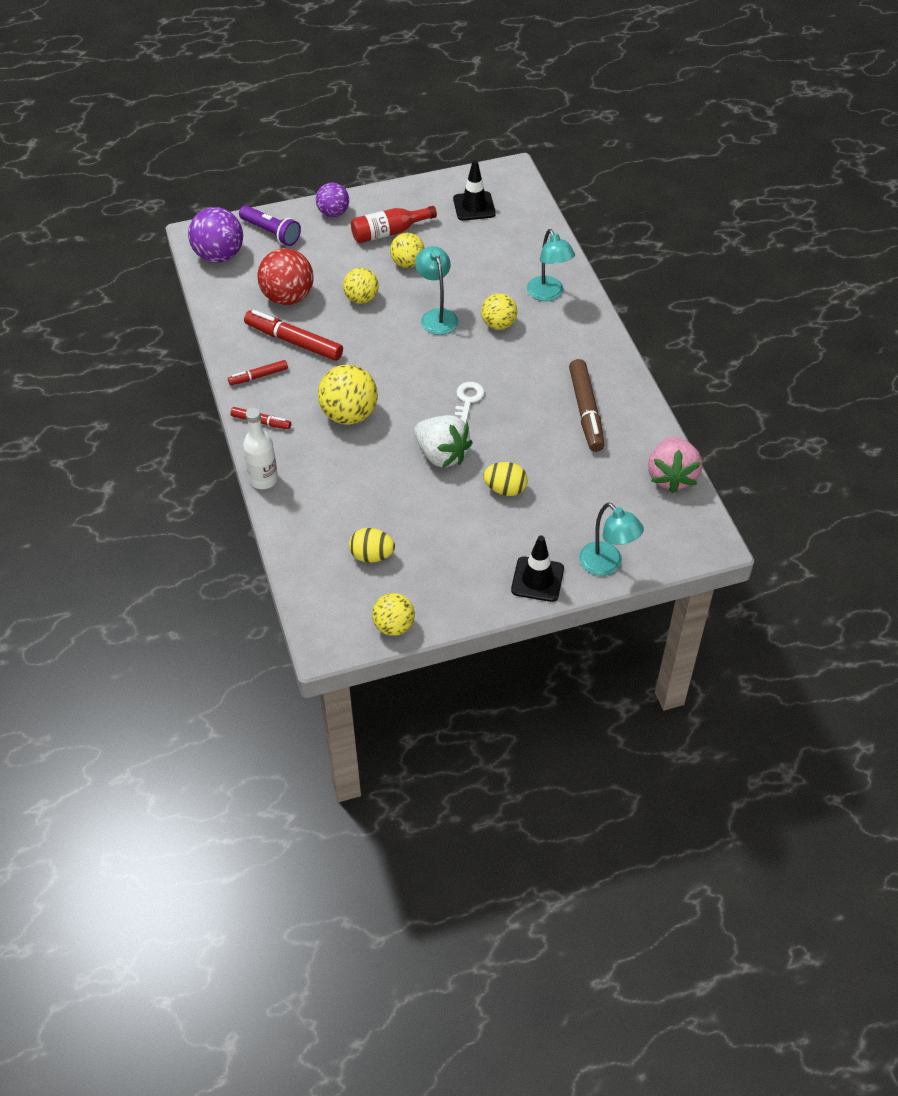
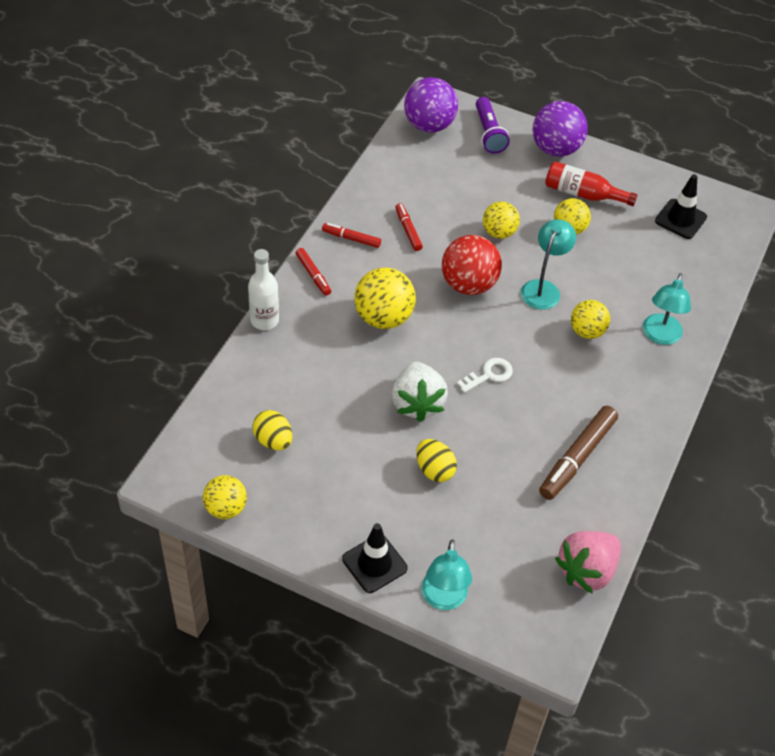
camera: 40 degrees right, 0 degrees up
(288, 297) = (443, 192): red ball -> red ball (469, 284)
(294, 341) = (408, 230): red marker -> red marker, size x0.55
(333, 213) = (556, 149): purple ball -> purple ball, size x1.56

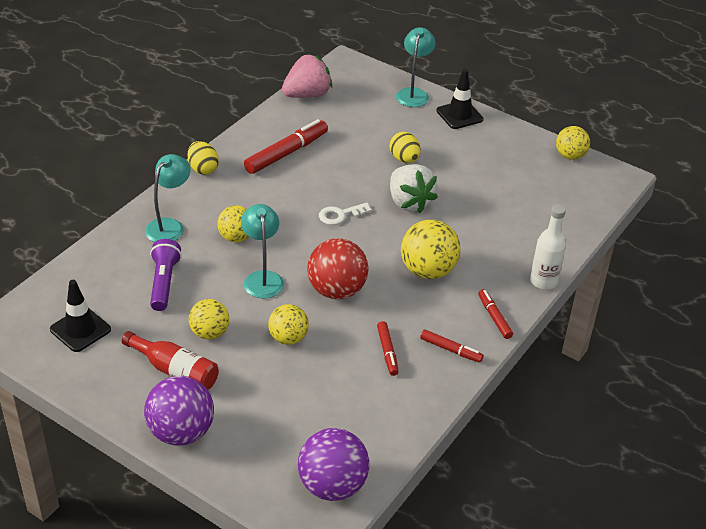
camera: 170 degrees left, 10 degrees down
(273, 440) = (534, 191): yellow egg -> yellow egg (203, 169)
(417, 403) = (409, 202): white strawberry -> white strawberry turned 150 degrees clockwise
(488, 133) = (258, 464): purple flashlight -> purple flashlight (164, 282)
(543, 288) = (262, 278): turquoise lamp -> turquoise lamp turned 135 degrees clockwise
(577, 458) = (286, 153): brown marker -> red marker

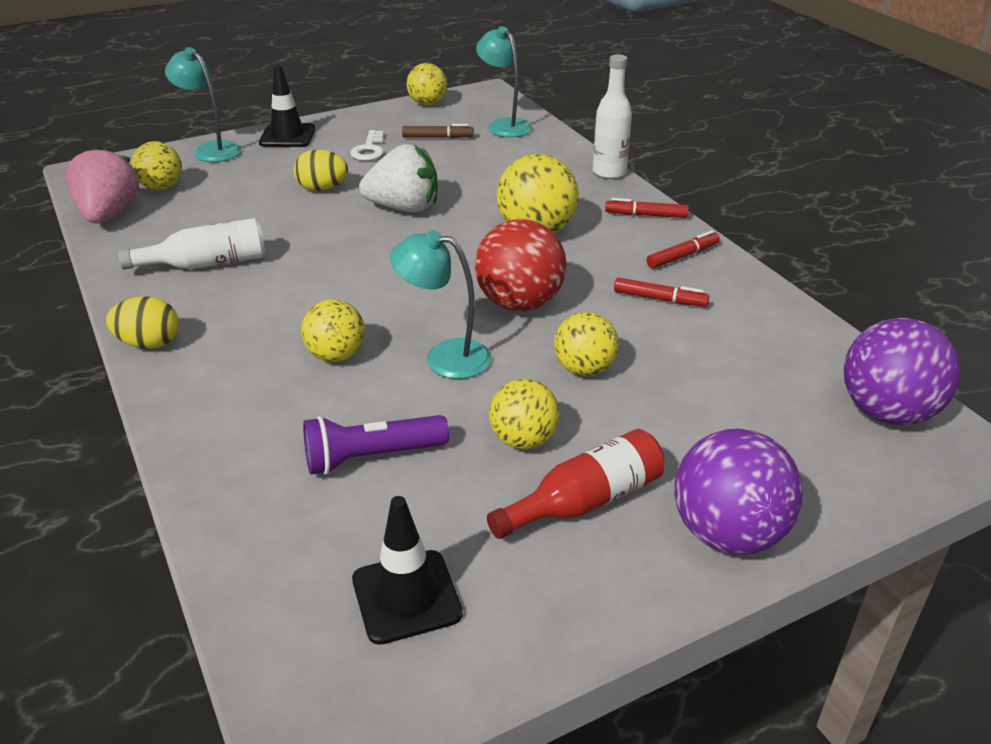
camera: 60 degrees left, 5 degrees down
(164, 282) = (371, 457): purple flashlight -> purple flashlight turned 45 degrees counterclockwise
(169, 226) = (243, 414): turquoise lamp -> turquoise lamp (504, 125)
(286, 153) = (207, 264): red marker -> white bottle
(340, 215) = (377, 259): white key -> white key (369, 150)
(352, 98) = (162, 187): none -> yellow ball
(520, 180) = (437, 137): none -> brown marker

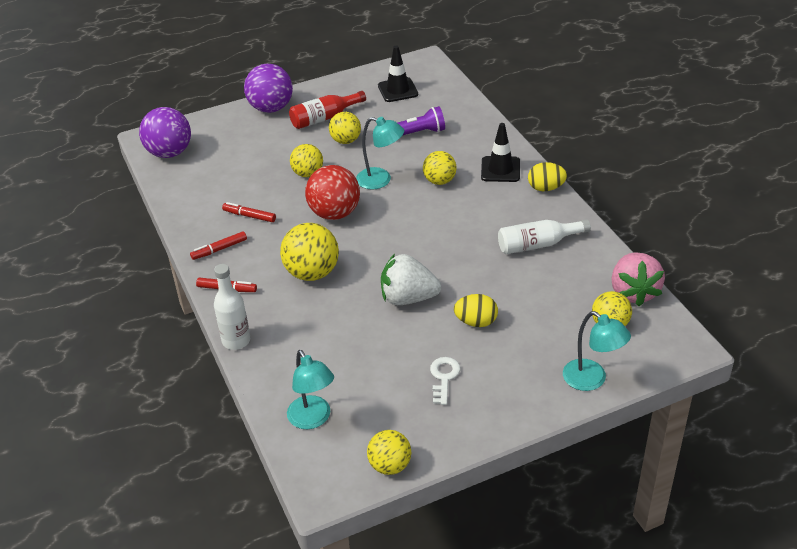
camera: 175 degrees left, 5 degrees up
(287, 136) = (526, 402): black traffic cone -> black traffic cone (500, 169)
(437, 137) = (380, 397): brown marker -> none

